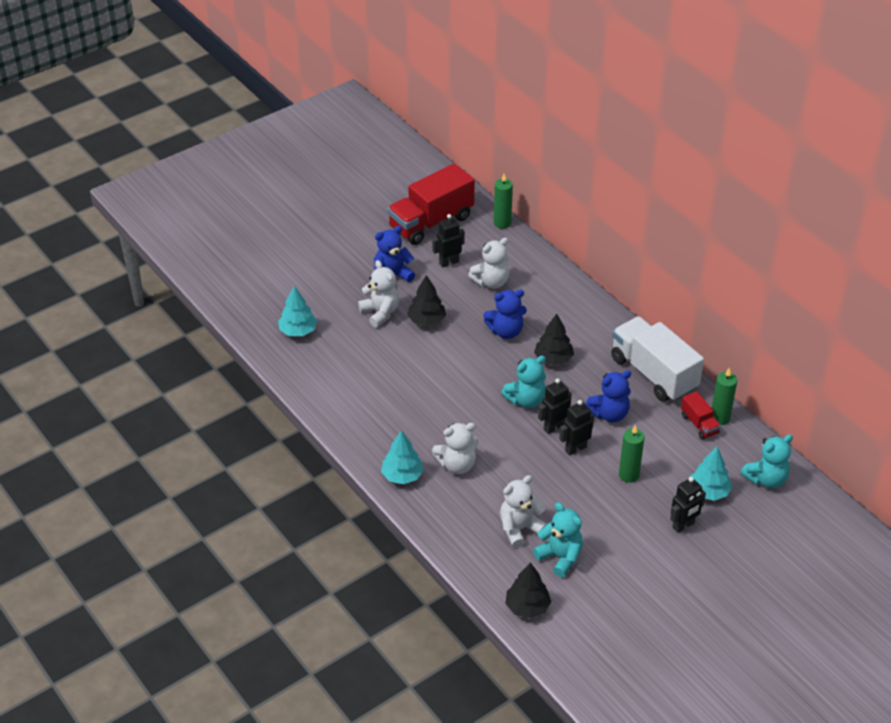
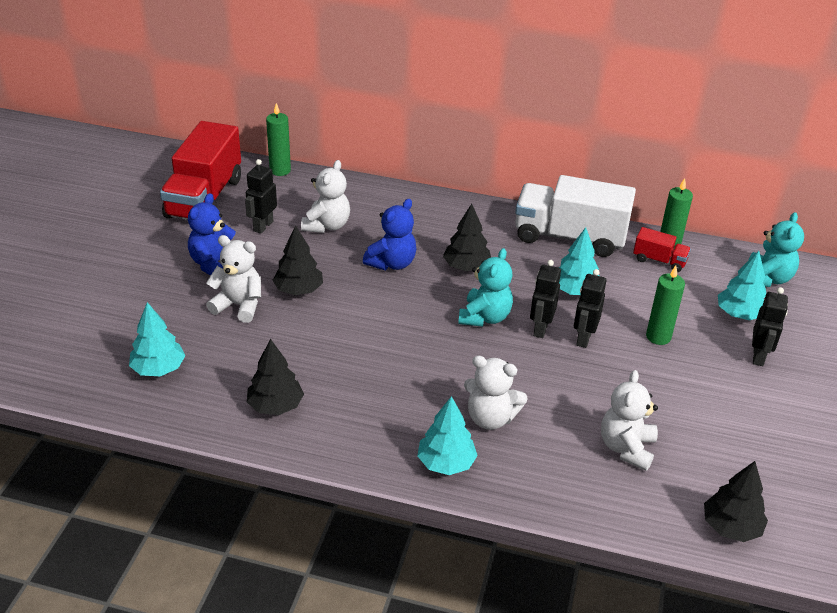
camera: 40 degrees left, 5 degrees down
(341, 389) = (275, 406): none -> black tree
(457, 465) = (490, 418): white teddy bear -> white teddy bear turned 75 degrees clockwise
(560, 557) = (697, 453): turquoise teddy bear -> none
(609, 414) = (575, 291): blue teddy bear -> turquoise tree

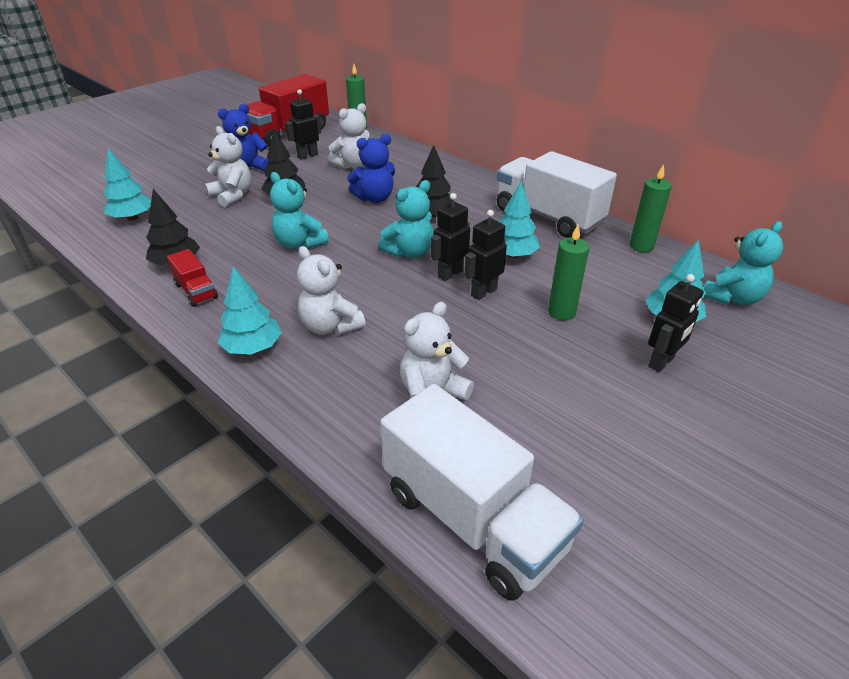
camera: 30 degrees right, 0 degrees up
(373, 341) = (299, 243): none -> turquoise teddy bear
(659, 261) = (621, 254): red truck -> red truck (196, 291)
(731, 527) = (472, 519): black tree -> white truck

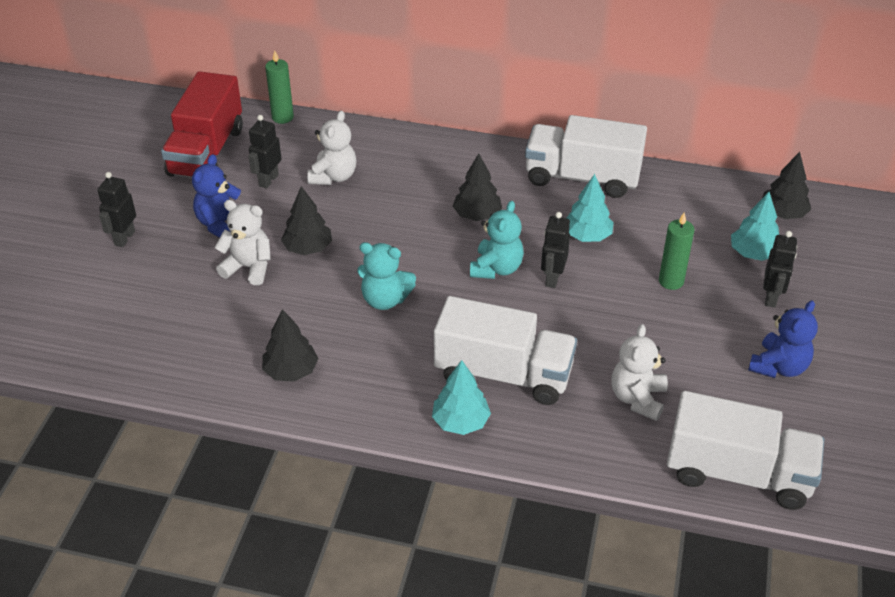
camera: 30 degrees left, 5 degrees up
(132, 218) = (173, 338): turquoise tree -> none
(196, 291) = (346, 391): red truck -> none
(330, 326) = (503, 374): white teddy bear -> white truck
(375, 198) = (401, 214): blue teddy bear -> blue teddy bear (778, 366)
(483, 292) = (596, 286): black robot -> black robot (124, 238)
(641, 246) = (683, 184): green candle -> none
(732, 298) = (783, 213): turquoise teddy bear -> black tree

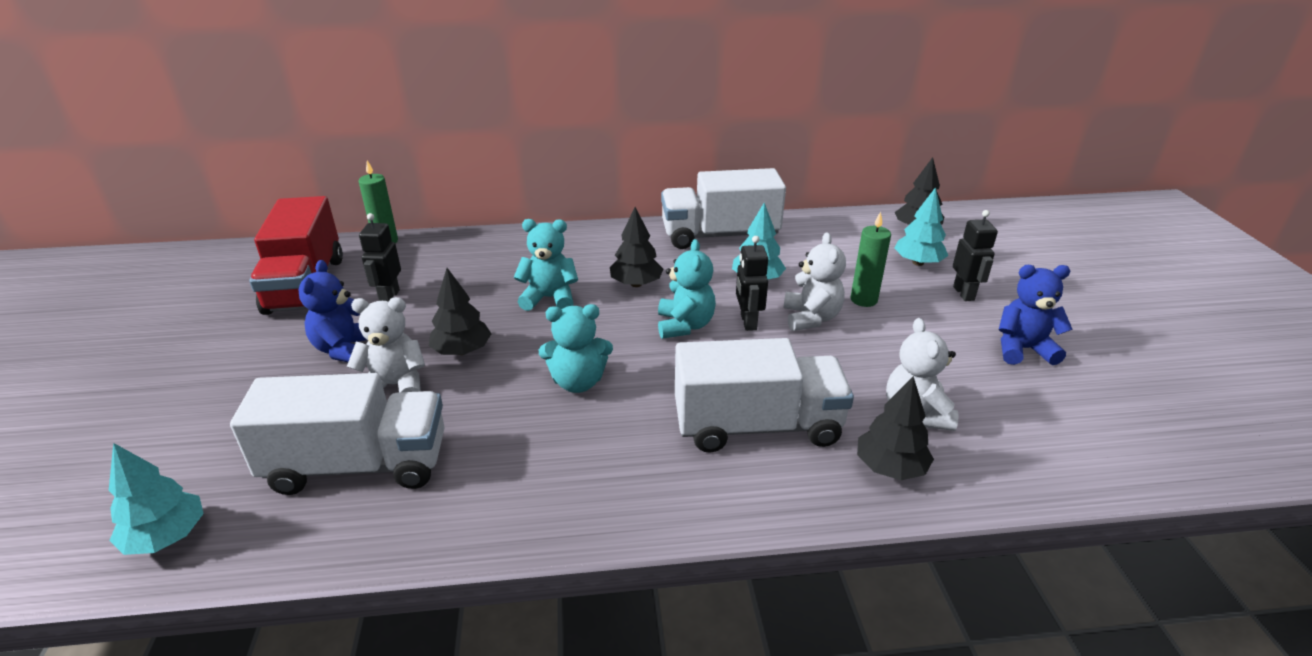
camera: 20 degrees left, 10 degrees down
(124, 238) = (217, 389): black robot -> none
(291, 371) = (495, 490): black tree -> black tree (890, 467)
(333, 176) = (464, 280): white teddy bear -> white teddy bear (811, 318)
(396, 213) = (549, 298): none -> turquoise teddy bear
(461, 422) = (741, 493): turquoise tree -> turquoise tree (167, 537)
(738, 473) = (1077, 463): white truck -> white truck (358, 465)
(778, 366) = (1022, 349): blue teddy bear -> blue teddy bear turned 105 degrees counterclockwise

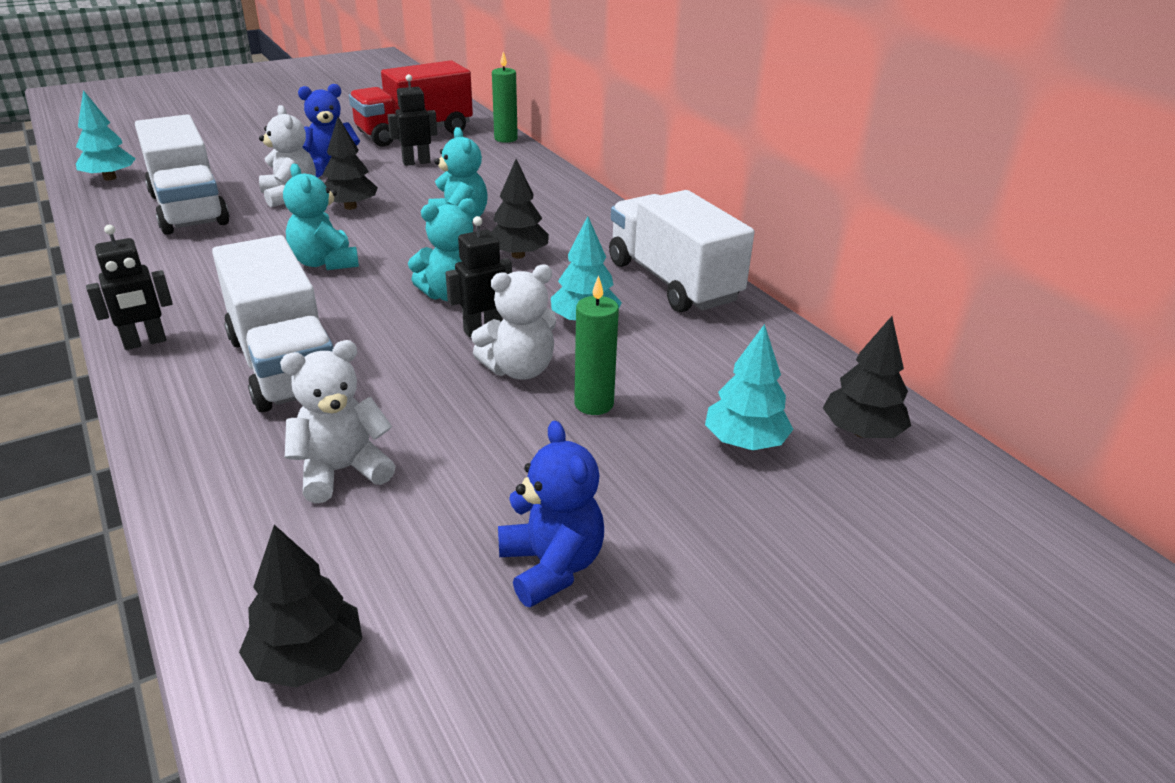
camera: 65 degrees right, 0 degrees up
(890, 467) = (231, 459): black tree -> black tree (307, 658)
(964, 293) = (684, 495): black robot -> black robot (145, 342)

